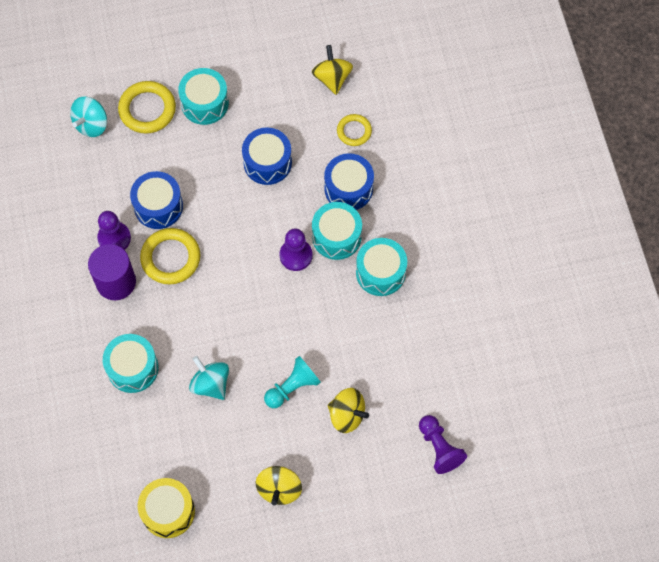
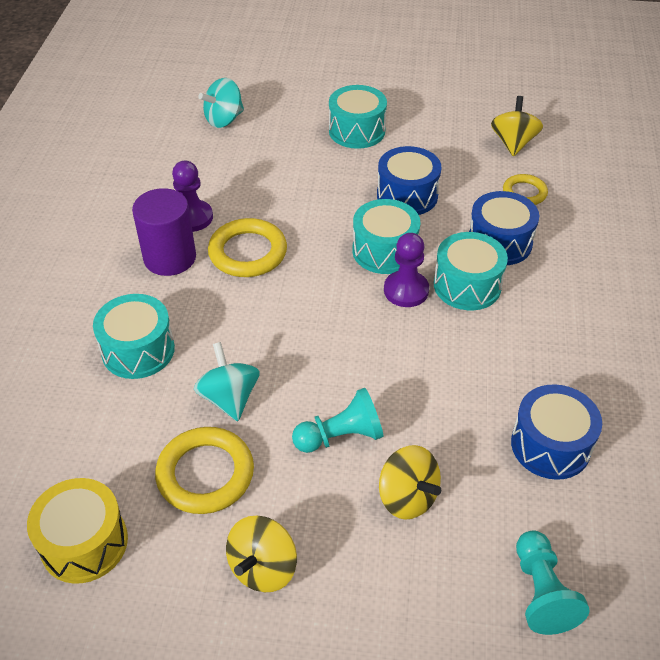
camera: 20 degrees right, 20 degrees down
(147, 109) = (291, 122): yellow ring -> yellow ring (205, 474)
(158, 206) = (259, 202): blue drum -> blue drum (550, 445)
(380, 272) = (514, 338): turquoise drum -> turquoise drum (384, 251)
(439, 448) = (541, 592): purple pawn -> turquoise pawn

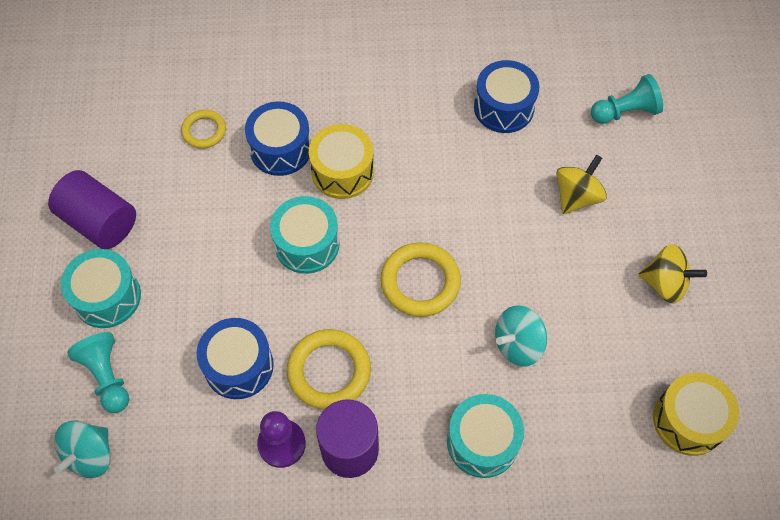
camera: 100 degrees left, 15 degrees up
(205, 474) = (599, 344): yellow ring -> yellow ring (420, 282)
(224, 120) = (90, 455): turquoise spinning top -> turquoise spinning top turned 75 degrees clockwise
(341, 436) = (534, 250): turquoise pawn -> turquoise pawn (107, 377)
(406, 290) = (358, 220): purple pawn -> none
(407, 195) = (219, 233): blue drum -> blue drum (239, 366)
(430, 129) = (99, 222): none -> purple cylinder
(467, 285) = (342, 172): turquoise drum -> yellow drum
(513, 143) = (122, 143): yellow spinning top -> none

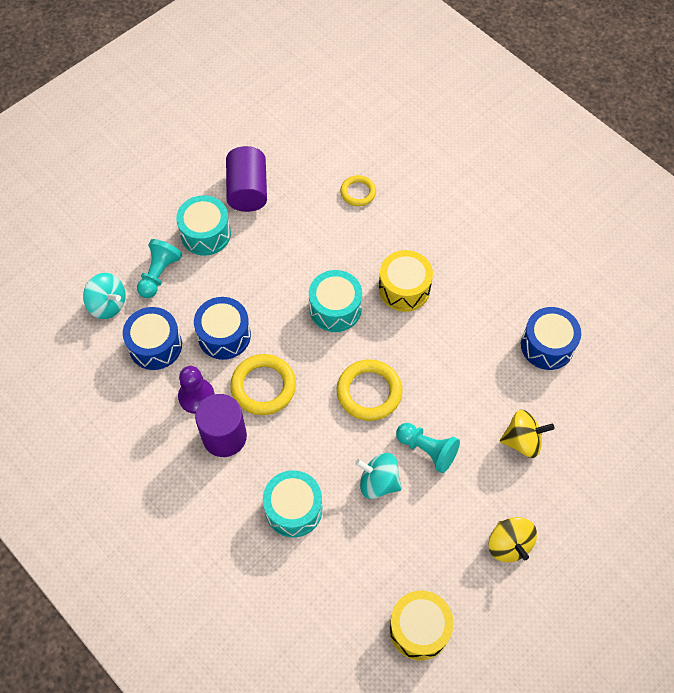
camera: 50 degrees right, 0 degrees up
(90, 455) = (108, 304): turquoise spinning top -> turquoise spinning top turned 135 degrees counterclockwise
(280, 149) = (386, 242): blue drum -> blue drum (155, 345)
(625, 112) = (623, 424): turquoise pawn -> turquoise pawn (427, 450)

